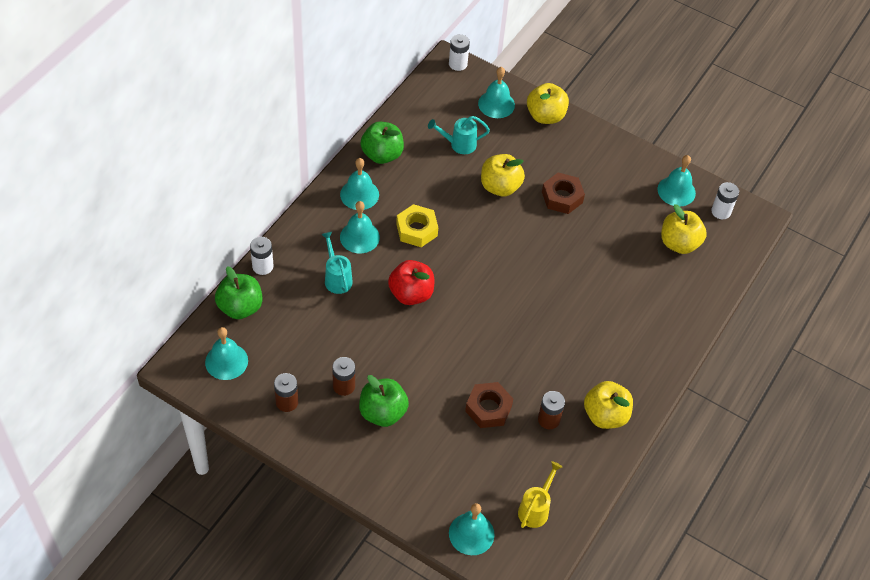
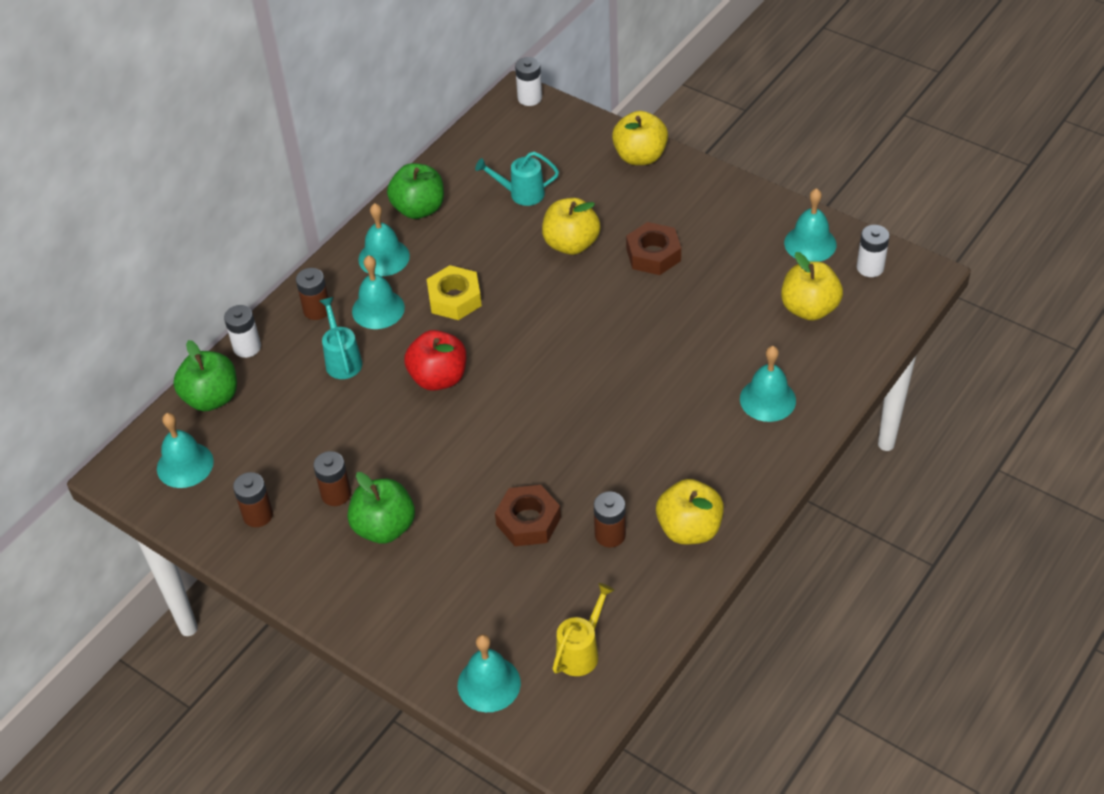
camera: 10 degrees right, 5 degrees down
(313, 236) = (317, 310): none -> brown battery
(496, 104) = (576, 144): turquoise bell -> turquoise bell (767, 399)

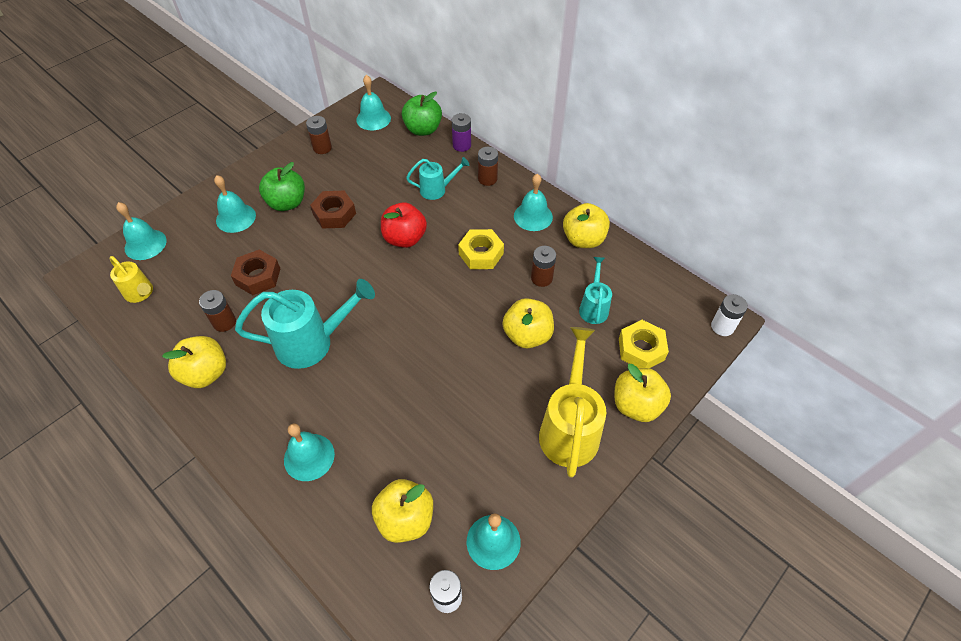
camera: 95 degrees right, 5 degrees up
(247, 347) = (462, 145): white battery -> purple battery
(336, 494) = (323, 182): brown battery -> brown battery (541, 278)
(378, 309) = (480, 210): turquoise bell -> turquoise bell (236, 218)
(419, 209) = (583, 239): green apple -> yellow apple
(571, 155) = (641, 349): none -> yellow nut
(622, 434) = (312, 342): none -> turquoise watering can
(653, 254) = (503, 396): brown nut -> brown nut (334, 214)
(678, 202) = (569, 428): none -> yellow watering can

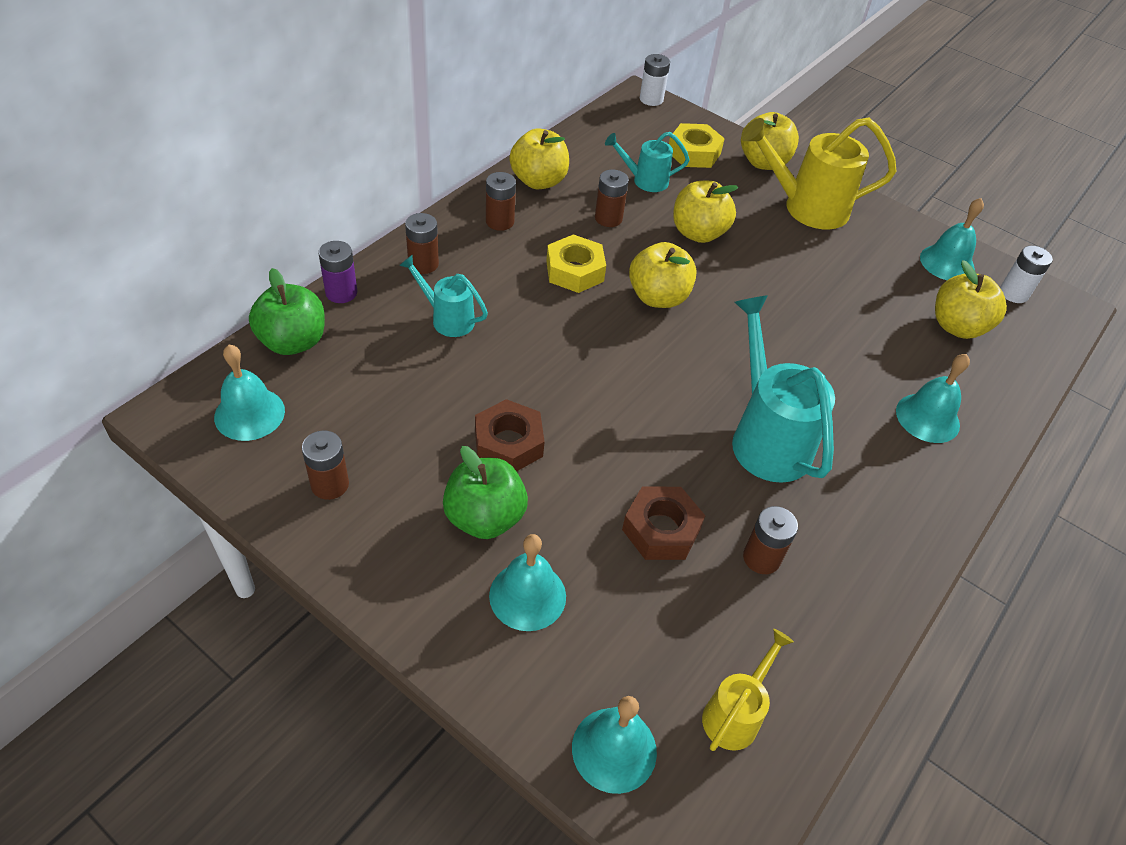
camera: 100 degrees left, 5 degrees down
(205, 373) = (857, 561): yellow apple -> yellow apple (658, 297)
(405, 239) = (555, 350): red apple -> none
(437, 190) = (447, 319): turquoise watering can -> turquoise watering can turned 45 degrees counterclockwise
(533, 216) = (500, 221): turquoise bell -> brown battery

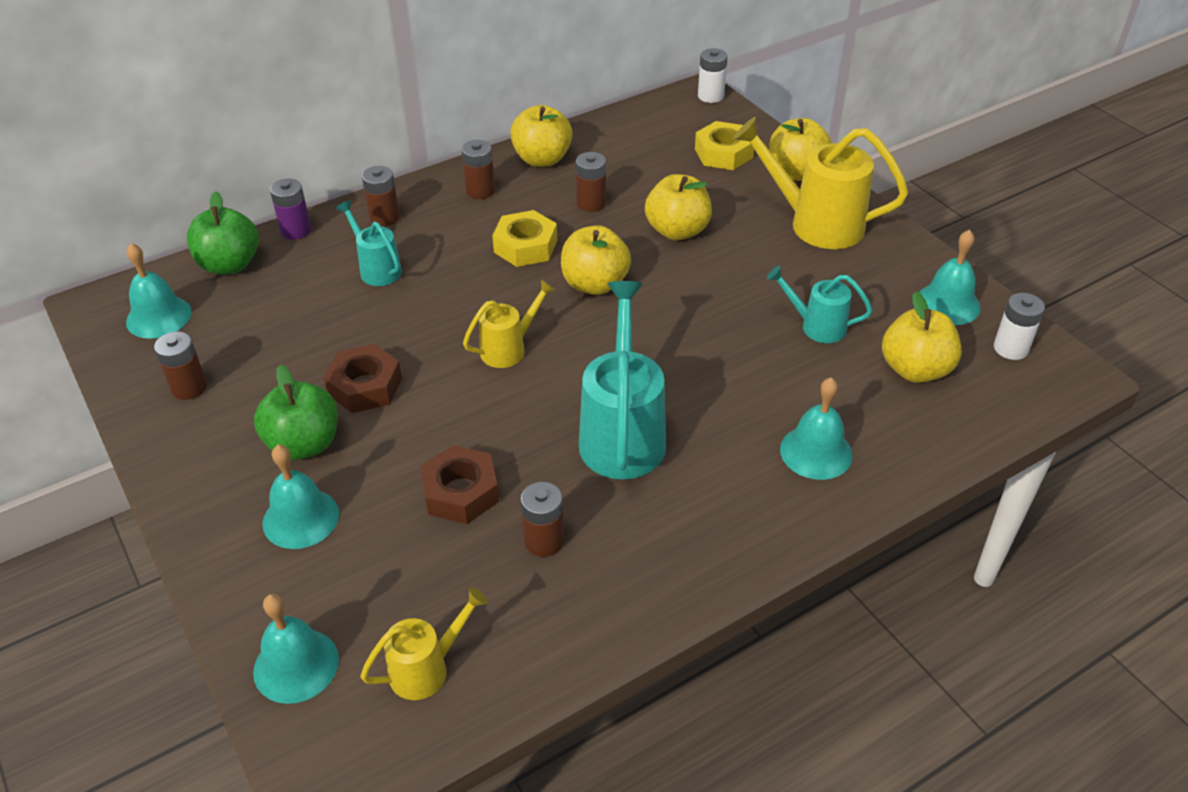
camera: 25 degrees right, 5 degrees down
(620, 376) = (509, 349): none -> yellow watering can
(645, 180) = (653, 173): turquoise watering can -> turquoise watering can (816, 326)

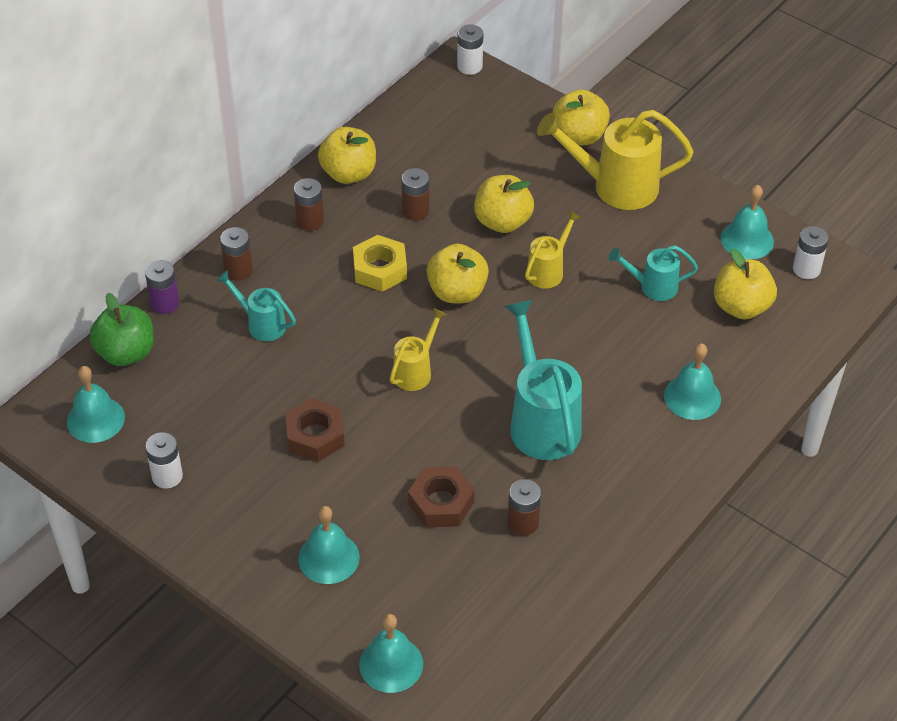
camera: 20 degrees left, 5 degrees up
(189, 387) = (167, 476): brown battery -> white battery
(304, 444) = (294, 498): green apple -> none
(426, 669) = (486, 639): yellow watering can -> yellow watering can (548, 271)
(723, 153) = (508, 129): yellow nut -> none

